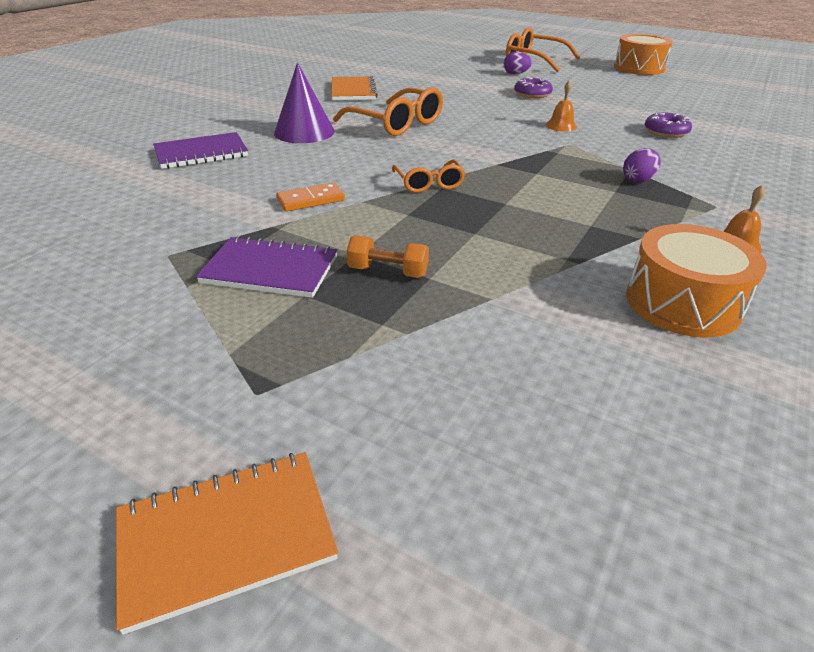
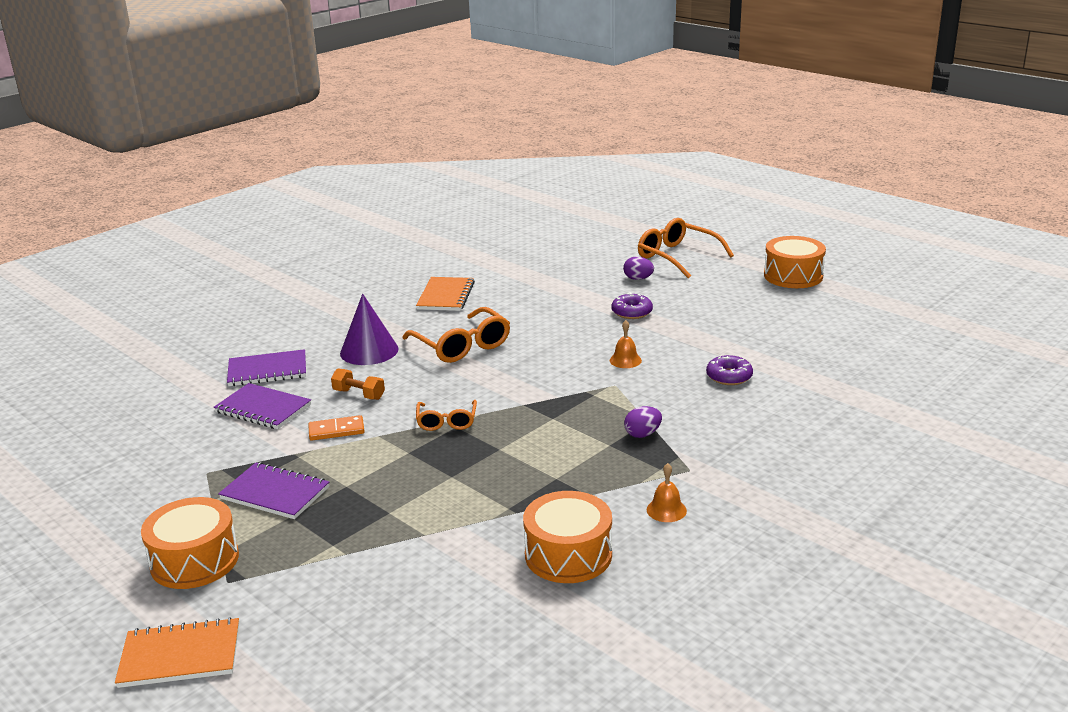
camera: 15 degrees right, 10 degrees down
(192, 368) = (194, 560): none -> orange drum
(212, 186) = (263, 409): none -> purple notebook
(388, 272) = (361, 504): orange dumbbell -> orange dumbbell (359, 394)

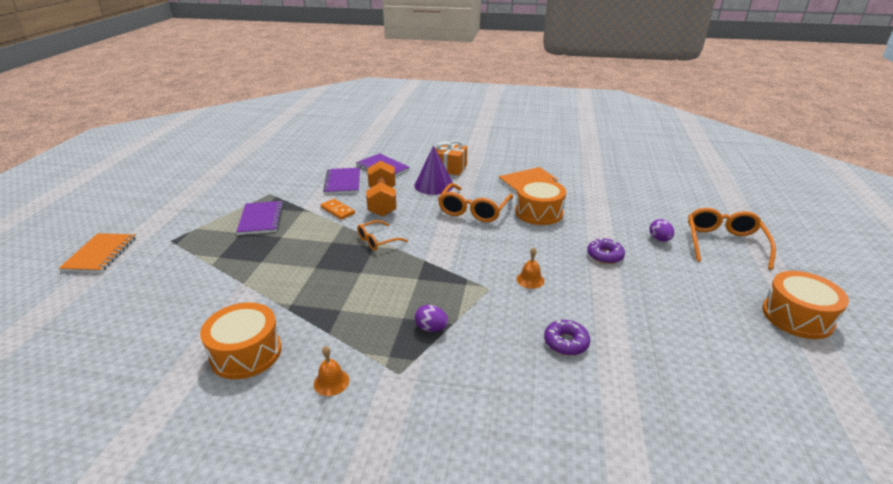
camera: 55 degrees right, 5 degrees up
(180, 655) = (100, 254): orange notebook -> orange notebook turned 45 degrees clockwise
(194, 560) = (186, 224): orange drum -> orange drum (539, 212)
(341, 328) = (449, 168): none -> orange gift
(359, 394) = (382, 201): orange dumbbell -> orange dumbbell, size x1.91

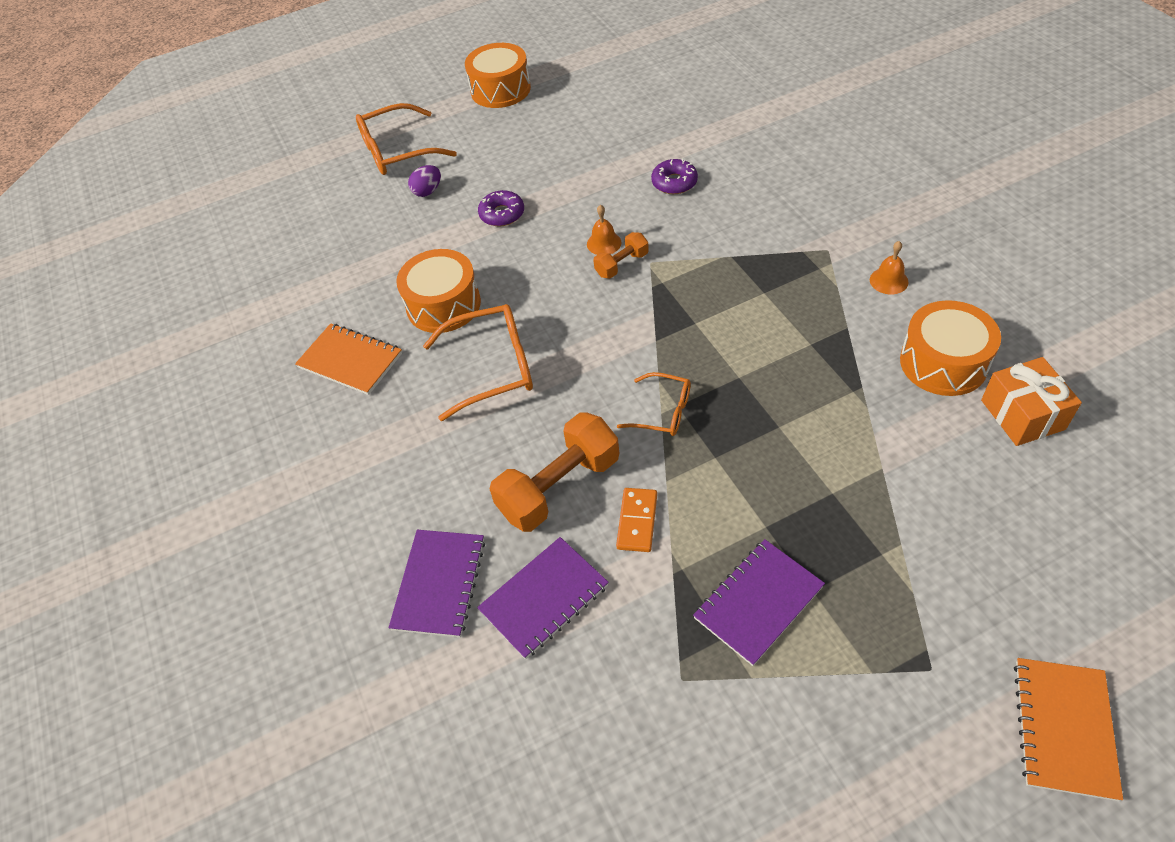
camera: 120 degrees left, 20 degrees up
(100, 254) = (1063, 728): orange notebook -> orange notebook turned 45 degrees counterclockwise
(431, 328) = (754, 265): purple egg -> none
(434, 185) = (450, 461): purple cone -> none
(449, 168) = (367, 484): orange gift -> orange gift (1022, 414)
(501, 277) = (622, 265): none -> orange dumbbell

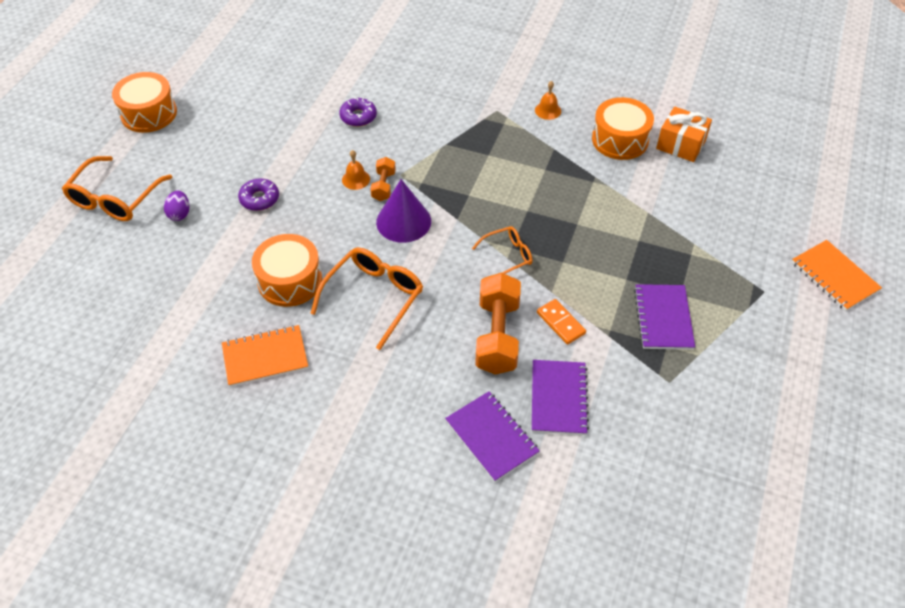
camera: 50 degrees left, 0 degrees up
(601, 311) = (403, 221): none -> purple cone

